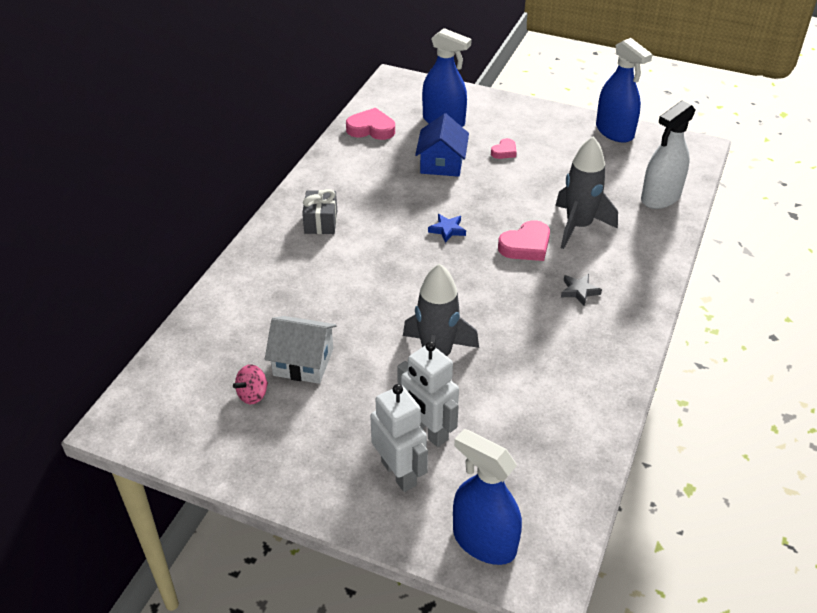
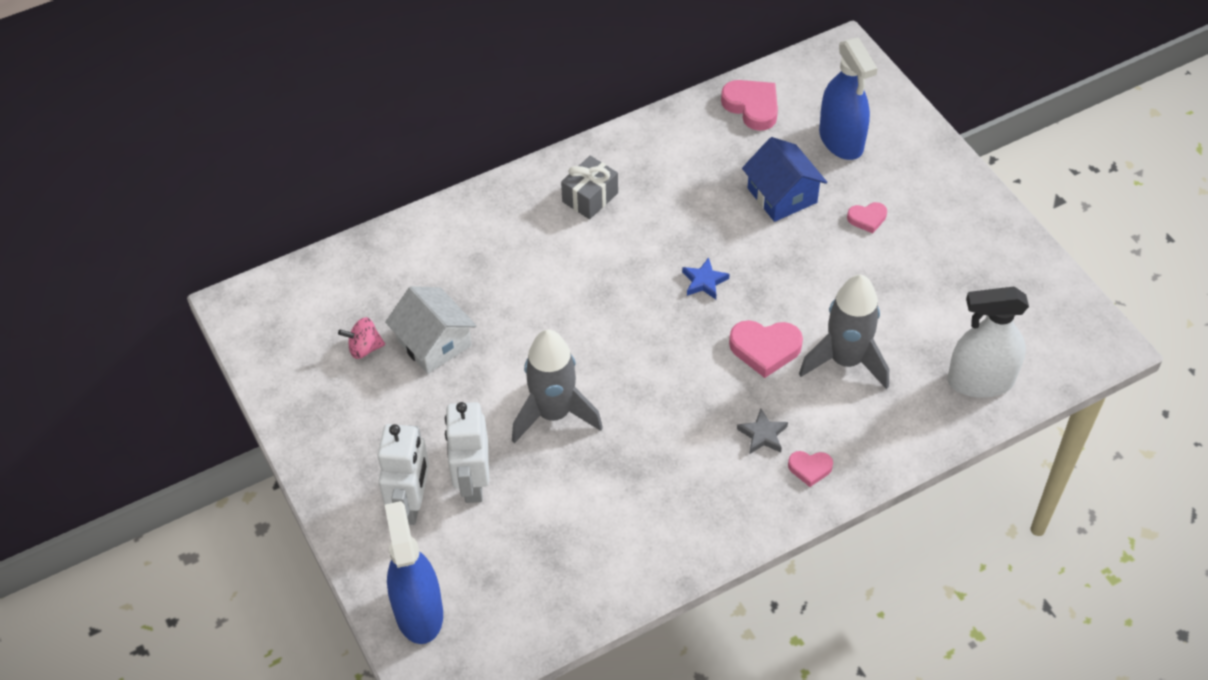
camera: 40 degrees right, 10 degrees up
(441, 163) = (782, 195): blue house -> blue house turned 75 degrees counterclockwise
(614, 132) = (1026, 265): blue spray bottle -> none
(627, 293) = (810, 468): none -> pink heart

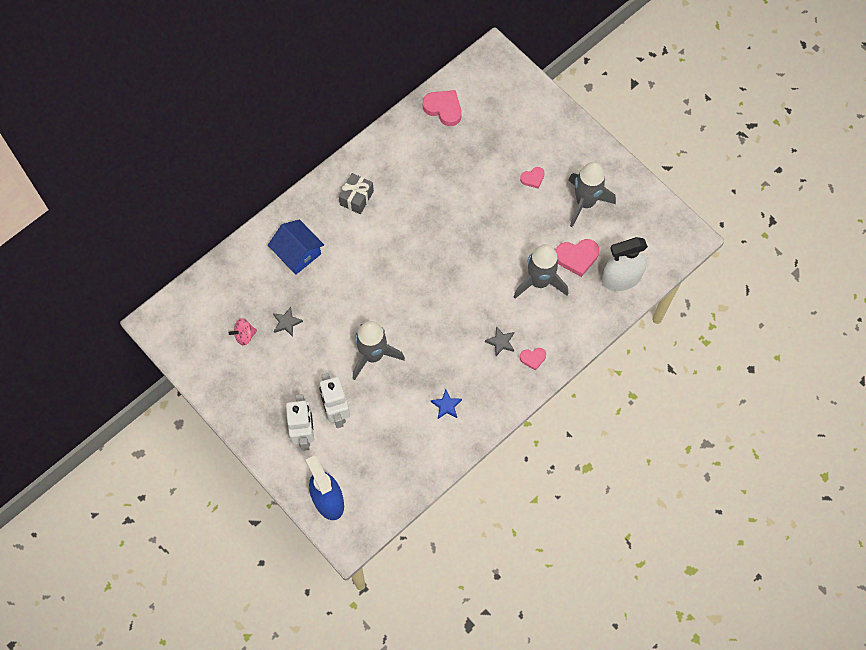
camera: 15 degrees left, 15 degrees up
(434, 343) = (287, 323): white house -> grey star
(704, 281) = (442, 244): blue star -> blue star (446, 405)
(765, 349) = (489, 284): pink heart -> pink heart (577, 257)
(782, 195) = (477, 172): blue house -> blue house (298, 253)
(841, 140) = (505, 123): blue spray bottle -> none
(943, 265) = (585, 202): none -> grey rocket

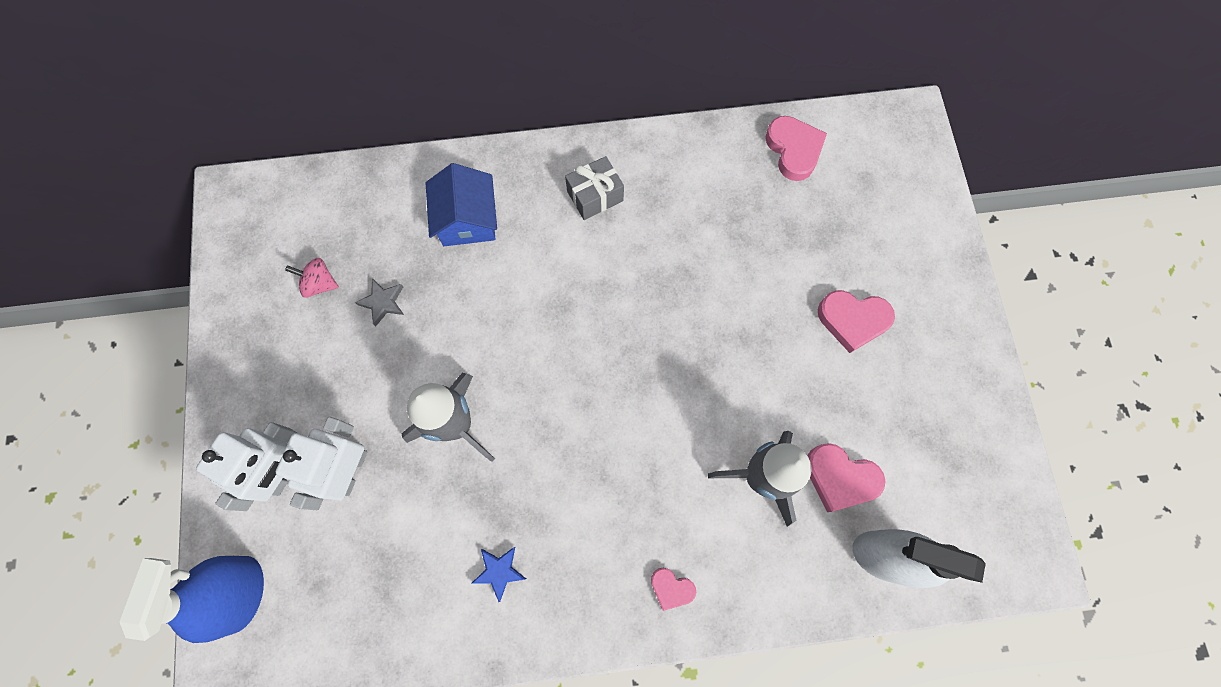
camera: 35 degrees right, 5 degrees up
(500, 342) = (642, 530): grey star -> none
(533, 178) = (852, 320): pink heart -> pink heart, size x1.72
(585, 202) = (906, 404): grey rocket -> none

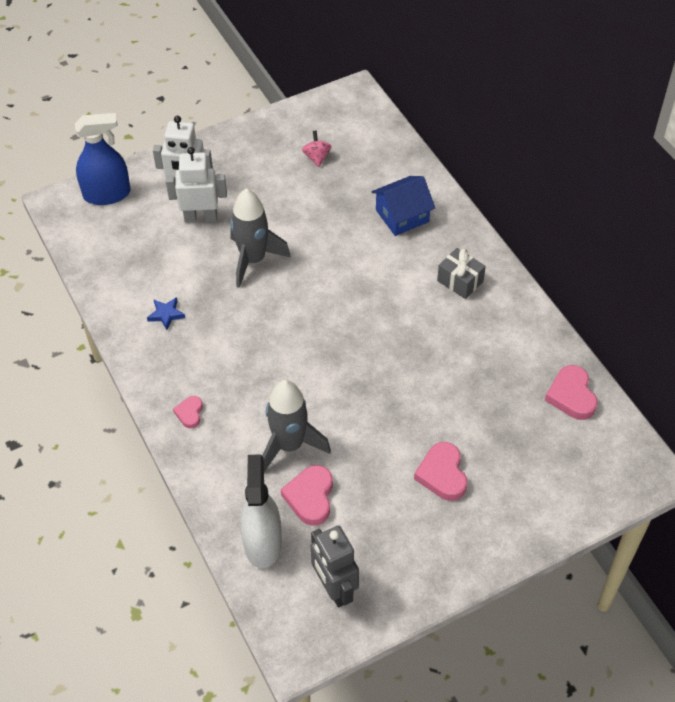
camera: 70 degrees right, 20 degrees down
(383, 302) = (319, 193): grey star -> none
(793, 150) = (571, 396): pink heart -> pink heart turned 120 degrees clockwise
(966, 493) = (334, 588): none -> grey robot

